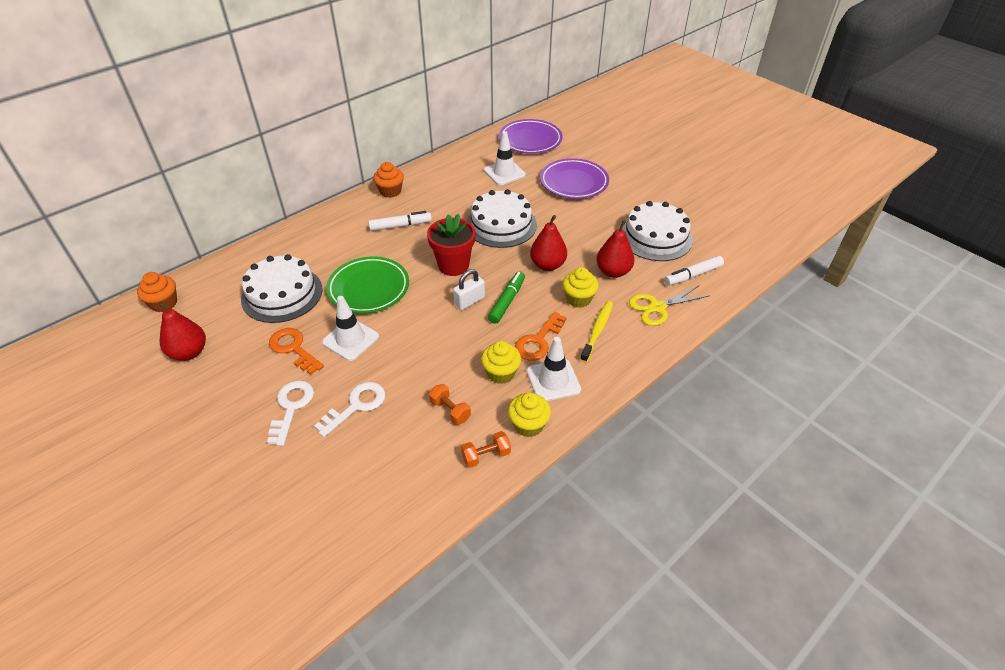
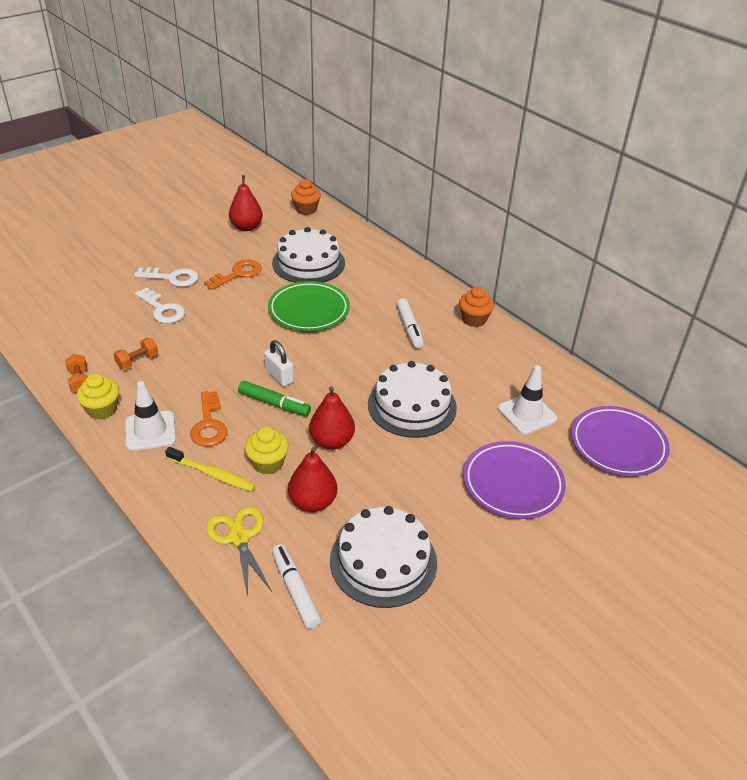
camera: 90 degrees right, 5 degrees down
(350, 339) = (241, 303): white traffic cone -> none
(453, 265) = (338, 366): red flower pot -> none
(501, 373) = (172, 394): yellow cupcake -> none
(538, 340) = (209, 424): orange key -> orange key turned 135 degrees counterclockwise

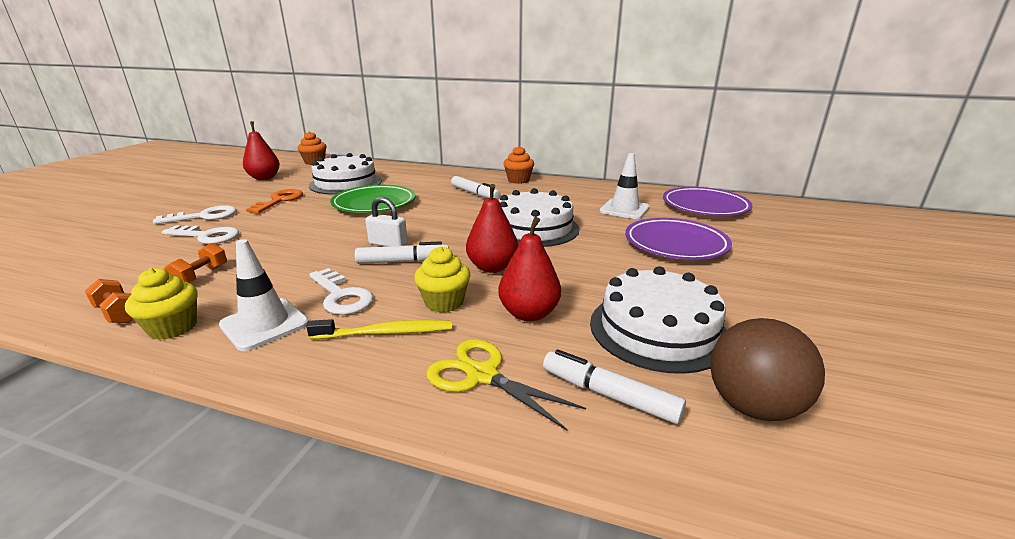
camera: 30 degrees left, 15 degrees down
(209, 424) = (341, 296): orange key -> white key
(274, 404) = (403, 261): green marker -> white marker
(369, 644) = (753, 406): none -> brown ball

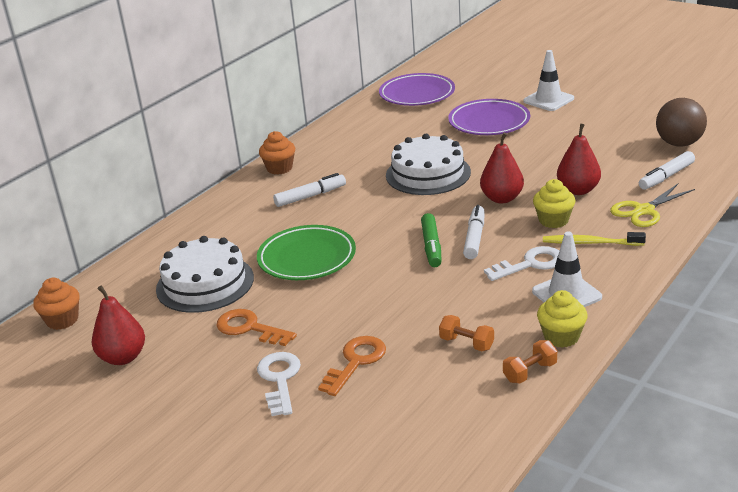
camera: 70 degrees left, 5 degrees up
(207, 236) = (355, 362): white key -> orange key
(386, 333) = (590, 243): yellow toothbrush -> yellow toothbrush turned 90 degrees counterclockwise
(388, 244) = (431, 246): white padlock -> green marker
(624, 209) = (404, 128): white traffic cone -> white traffic cone (548, 100)
(658, 329) = (607, 152): white cake -> none

